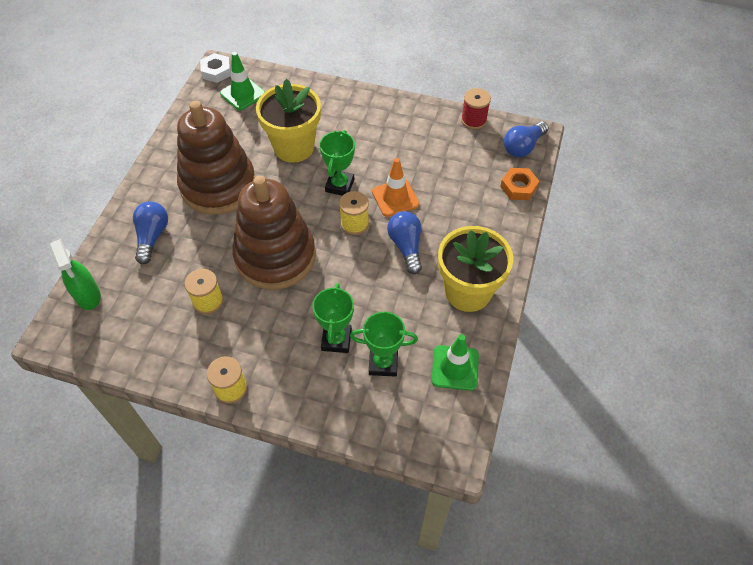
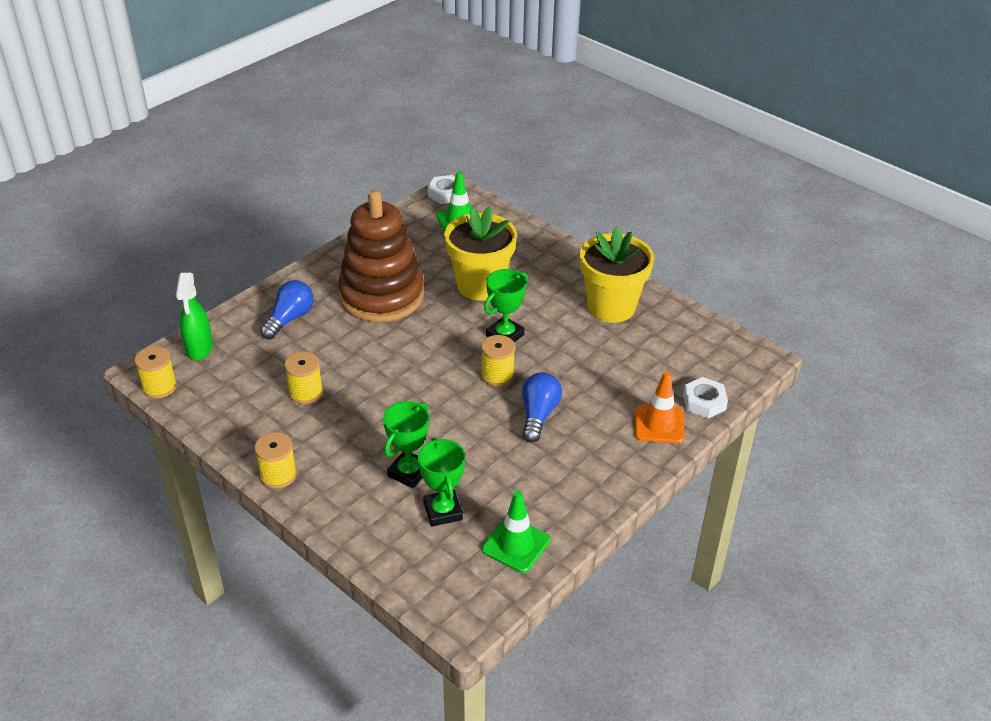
camera: 25 degrees right, 15 degrees down
(74, 348) = (159, 387): none -> yellow spool
(275, 256) = (396, 377): brown stacking toy -> none
(383, 363) = (443, 511): green trophy -> green trophy turned 45 degrees clockwise
(395, 198) = (557, 366): orange traffic cone -> orange traffic cone (659, 424)
(468, 292) = (578, 480): yellow flower pot -> yellow flower pot (611, 307)
(473, 120) = (695, 321): red spool -> none
(518, 187) = (704, 402): orange nut -> white nut
(523, 147) = (736, 365): blue light bulb -> none

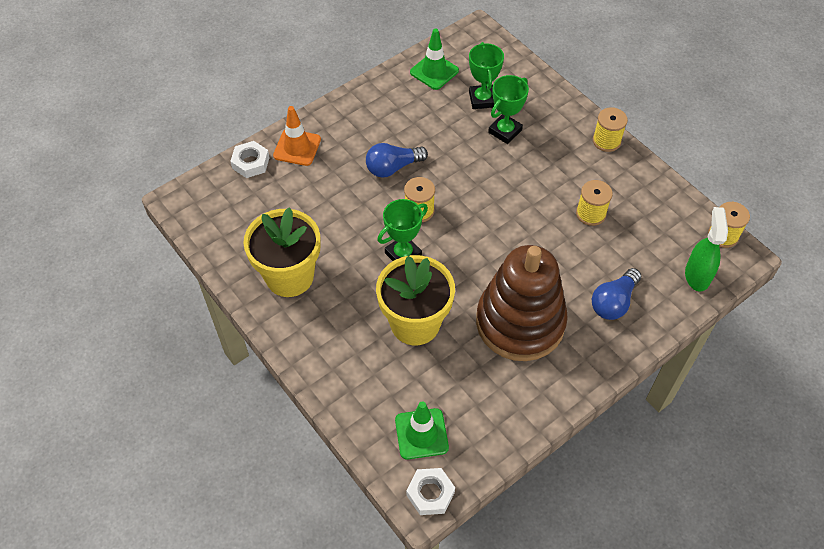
camera: 170 degrees left, 15 degrees up
(538, 415) = (393, 167): blue light bulb -> blue light bulb turned 45 degrees clockwise

